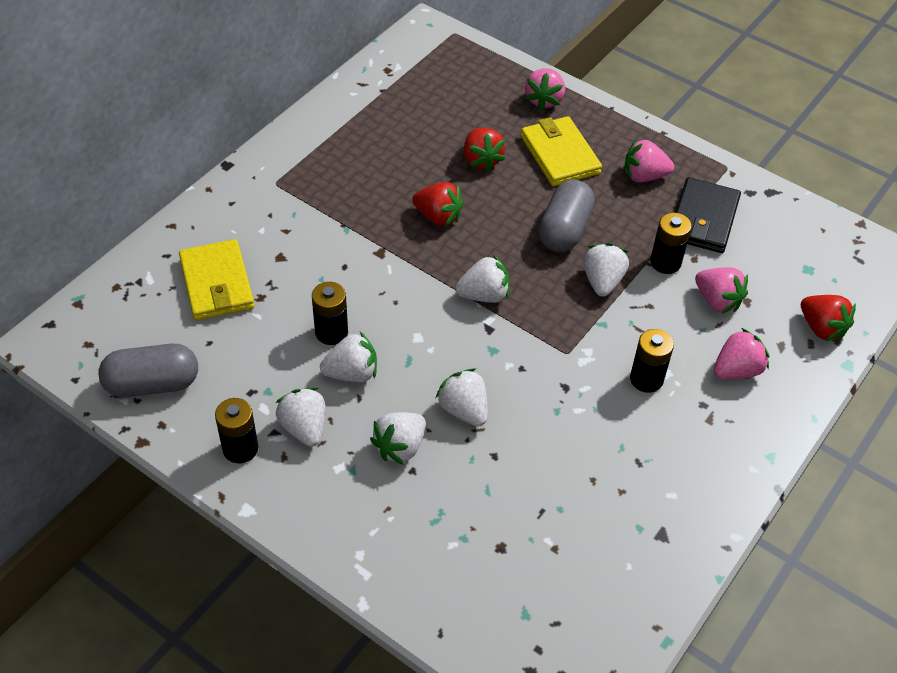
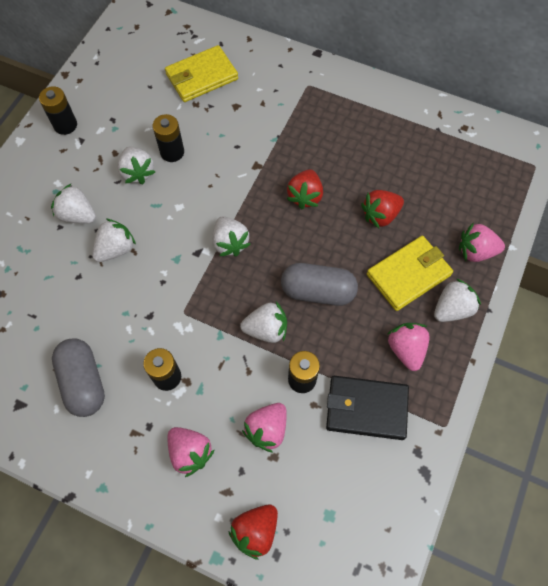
camera: 80 degrees right, 15 degrees up
(152, 384) = (110, 66): grey capsule -> grey capsule (83, 382)
(304, 428) = (86, 155): white strawberry -> white strawberry (452, 309)

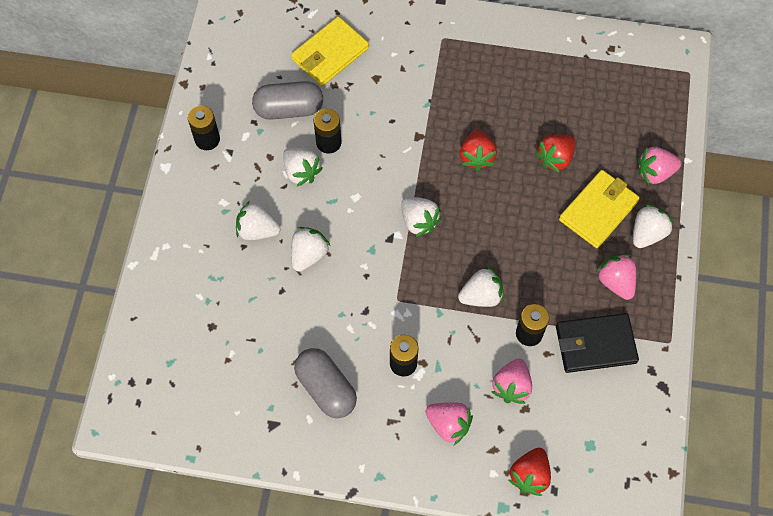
camera: 15 degrees left, 0 degrees up
(318, 291) = (518, 247): grey capsule -> grey capsule (289, 109)

